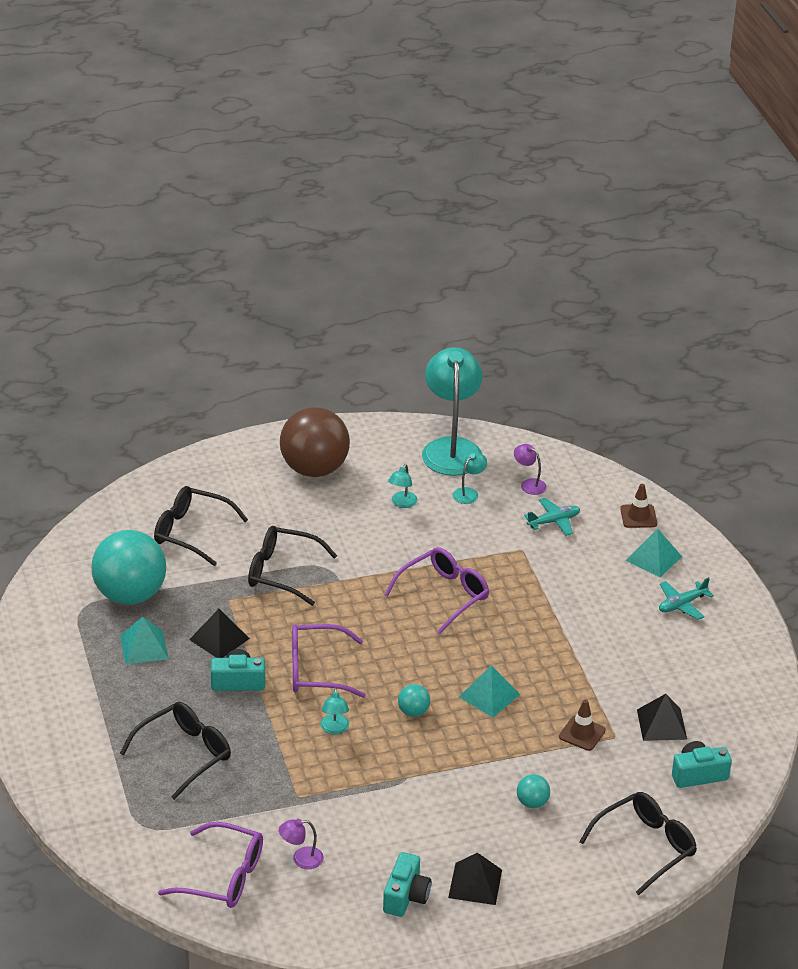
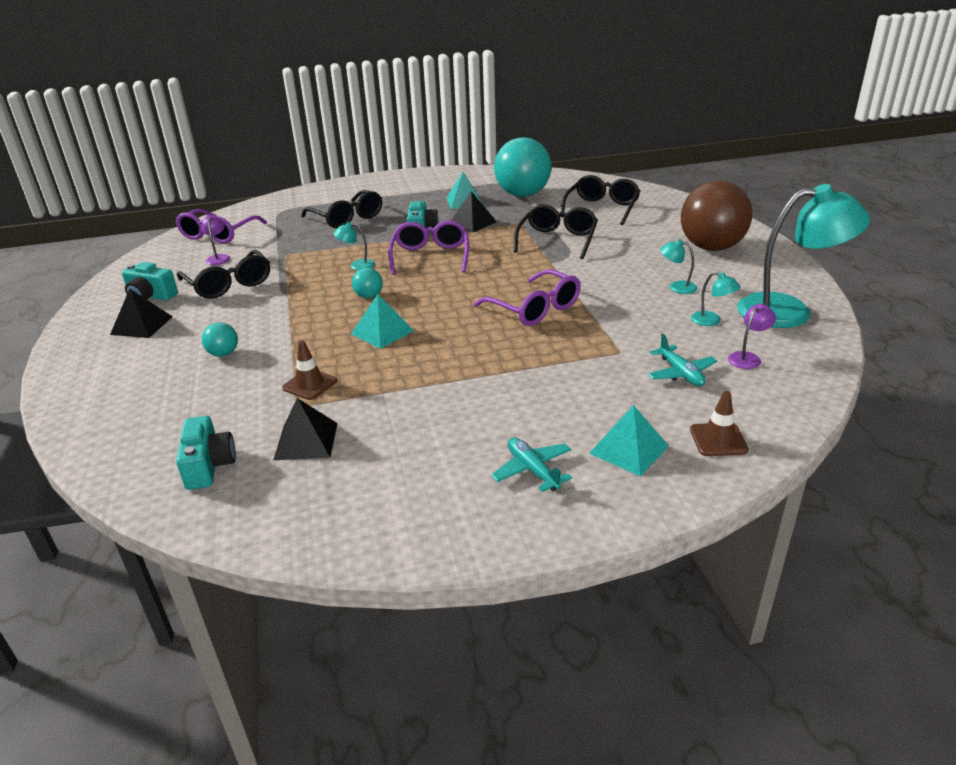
camera: 95 degrees right, 5 degrees down
(645, 847) = (120, 420): black glasses -> black glasses (229, 284)

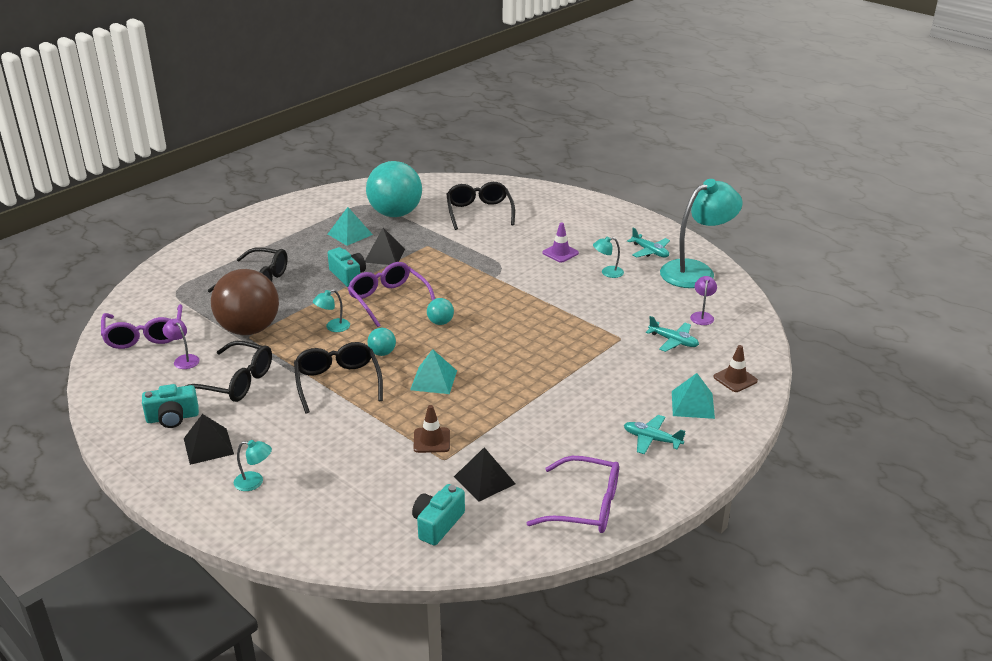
camera: 35 degrees left, 0 degrees up
(209, 466) = (437, 524): turquoise camera -> turquoise camera turned 105 degrees counterclockwise
(223, 354) = (325, 443): turquoise ball -> turquoise ball (440, 322)
(534, 308) = (526, 322): purple glasses -> purple glasses (585, 506)
(557, 240) = (477, 254): black glasses -> black glasses (338, 383)
(644, 258) = (560, 253): none -> purple traffic cone
(711, 247) = (599, 230): brown ball -> brown ball (249, 329)
(711, 321) = (656, 294): turquoise lamp -> turquoise lamp (254, 482)
(750, 279) = (650, 251): none -> turquoise plane

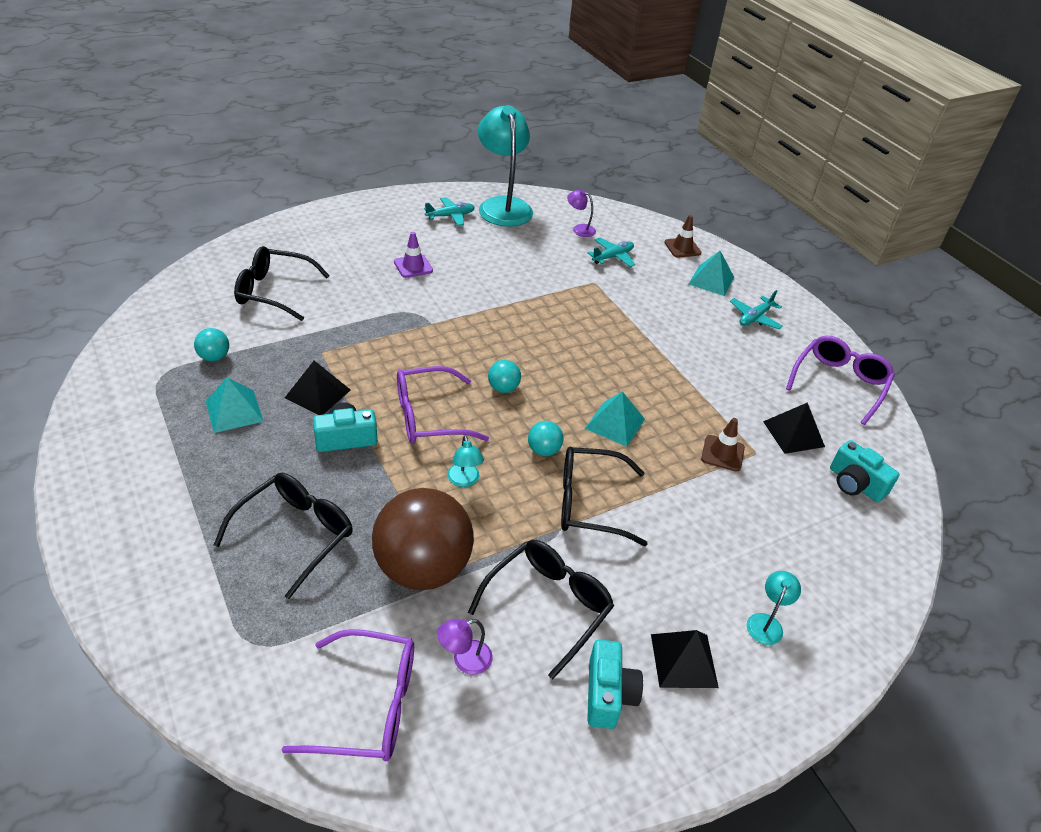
camera: 75 degrees left, 10 degrees up
(395, 214) = (214, 357): turquoise ball -> turquoise ball, size x0.42
(607, 272) = (473, 252): turquoise lamp -> none

